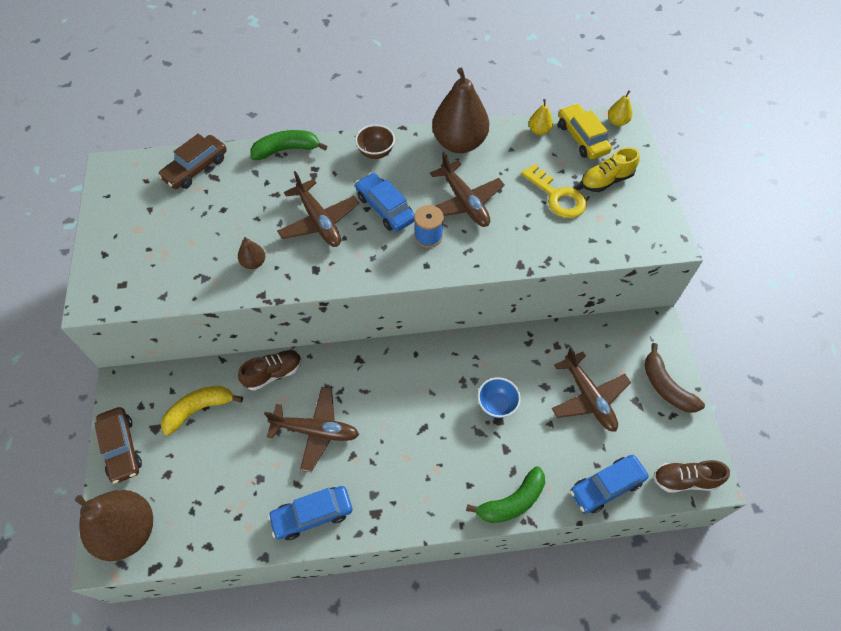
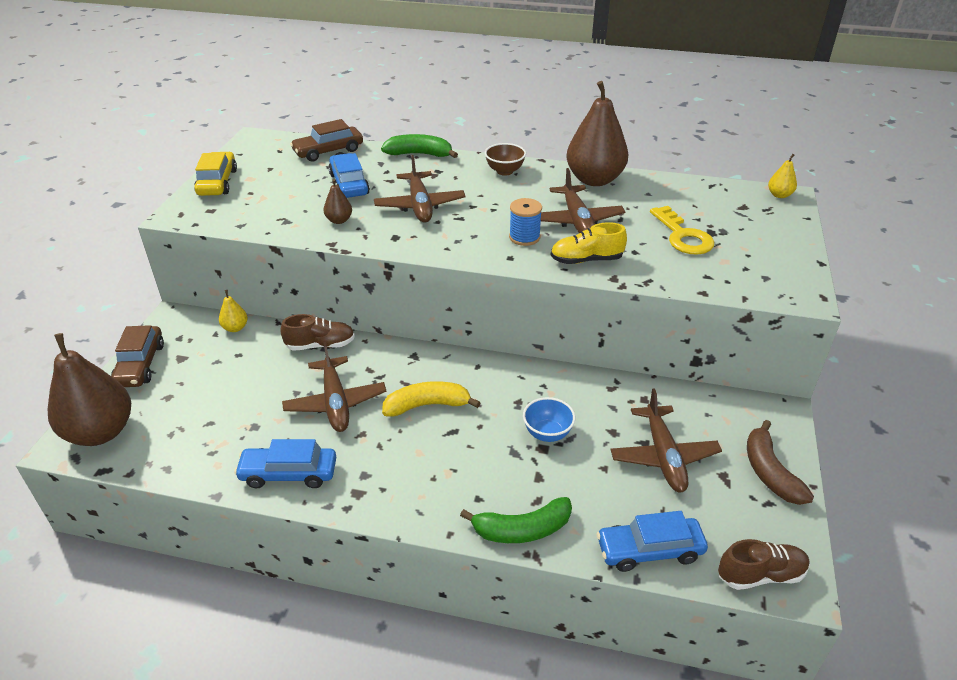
camera: 20 degrees right, 20 degrees down
(199, 409) = (231, 354): yellow banana -> yellow banana (427, 405)
(316, 431) = (335, 403): brown plane -> brown plane turned 45 degrees clockwise
(385, 208) = (491, 209): blue car -> blue car (349, 184)
(539, 131) = (686, 186): yellow pear -> yellow pear (235, 328)
(582, 138) = (732, 199): yellow car -> yellow car (217, 182)
(606, 180) = (746, 235): yellow shoe -> yellow shoe (586, 260)
(685, 480) = (760, 575): brown shoe -> brown shoe turned 150 degrees clockwise

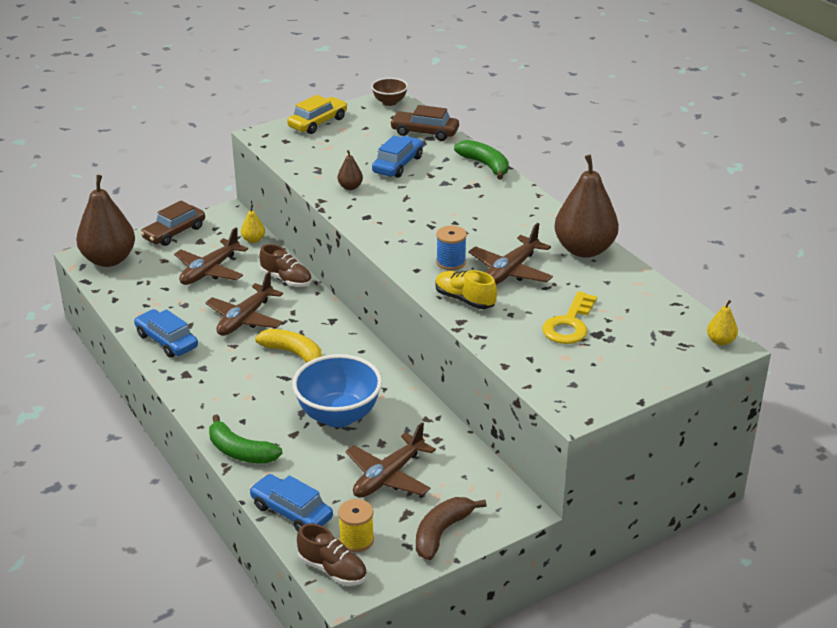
camera: 45 degrees right, 5 degrees down
(419, 205) = (419, 203): brown plane -> brown plane (209, 271)
(504, 171) = (525, 209): brown bowl -> brown bowl (389, 102)
(547, 433) = (338, 416): blue bowl -> blue bowl, size x1.90
(731, 531) = (356, 540): none -> yellow spool

